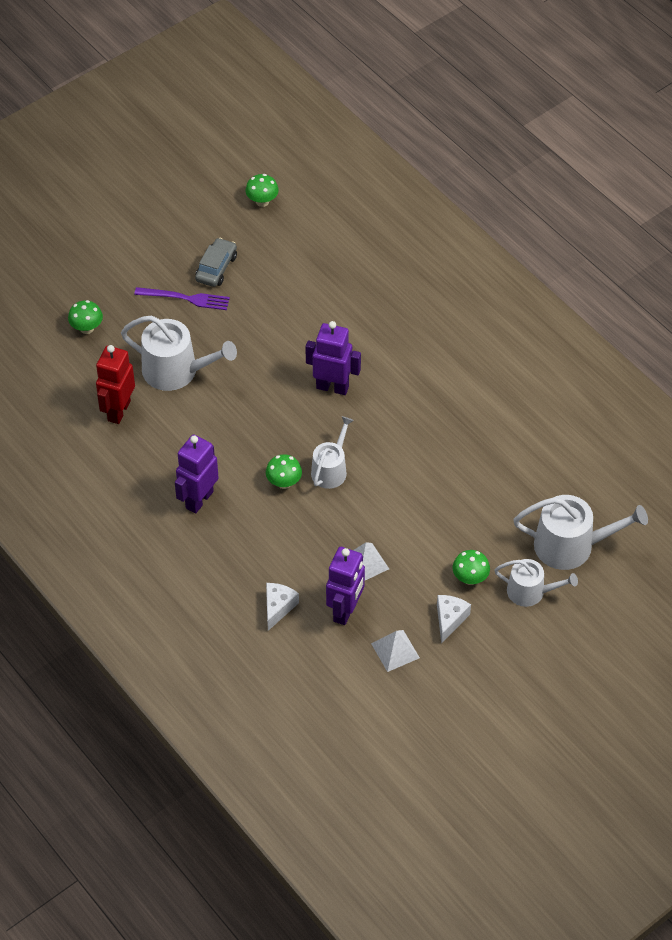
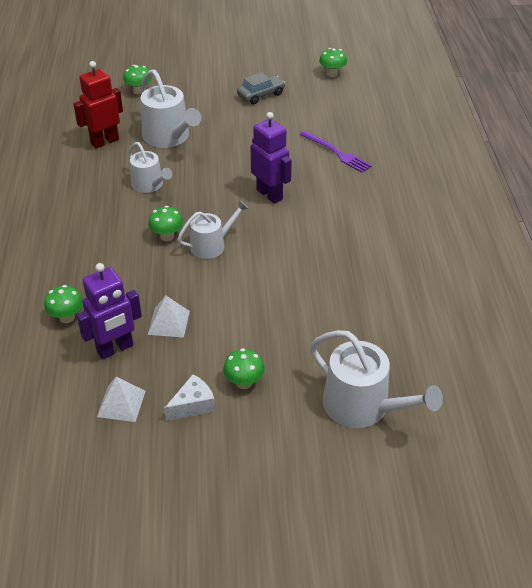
camera: 35 degrees right, 10 degrees down
(185, 298) = (221, 102): purple fork -> purple fork (336, 152)
(199, 499) = (94, 217): purple robot -> none
(278, 607) = (67, 317): white cheese -> green mushroom
(530, 592) = (288, 424): white watering can -> white watering can (149, 185)

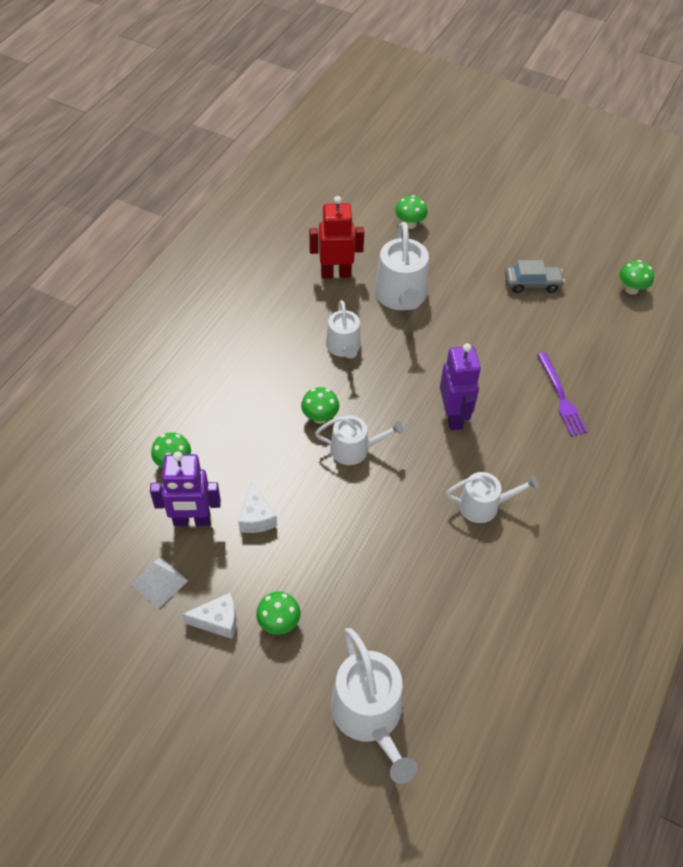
camera: 30 degrees right, 10 degrees up
(168, 322) = (256, 517): white pyramid -> white cheese
(336, 238) = (484, 505): none -> white watering can

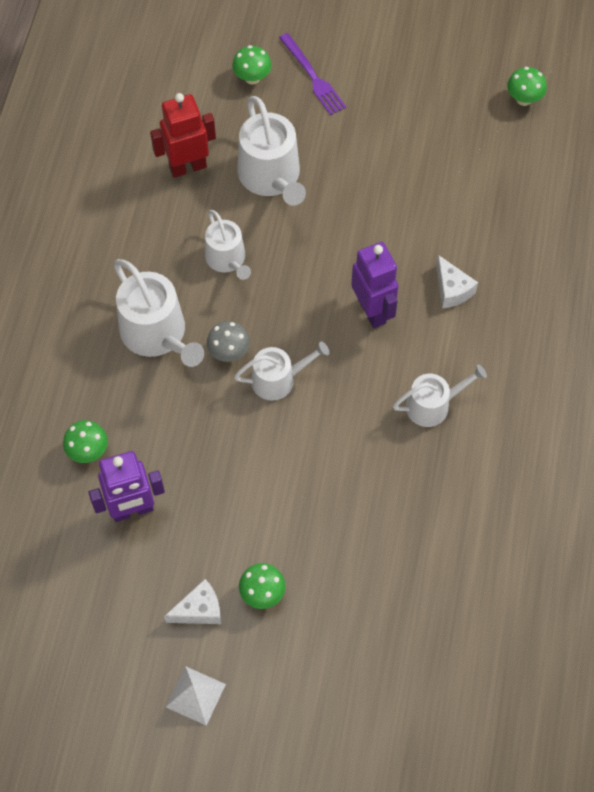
camera: 15 degrees left, 10 degrees up
(159, 582) = (124, 587): white pyramid -> white pyramid (195, 695)
(256, 517) = (200, 487): white cheese -> white cheese (452, 290)
(320, 417) = (229, 352): green mushroom -> grey mushroom
(370, 715) = (383, 659): white watering can -> white watering can (157, 334)
(532, 284) = (413, 121): grey car -> none
(561, 397) = (480, 255): purple fork -> purple fork (312, 76)

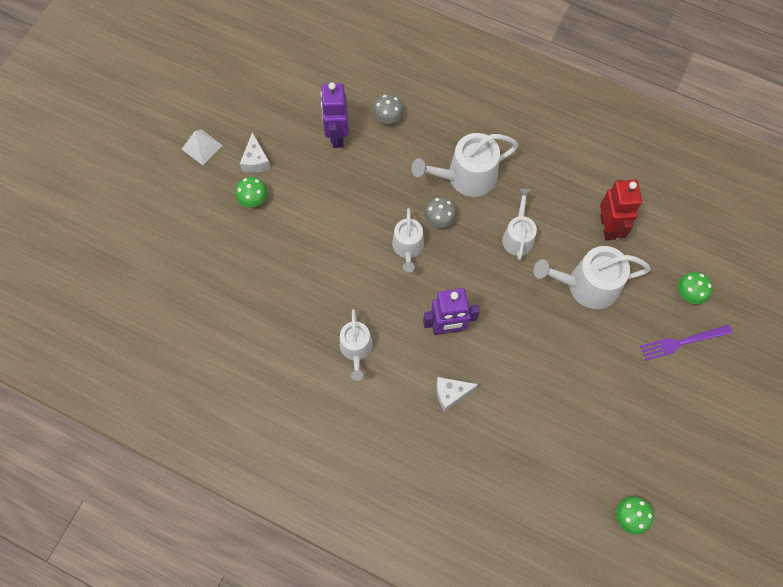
camera: 105 degrees right, 5 degrees up
(88, 451) = (388, 118): green mushroom -> grey mushroom
(227, 259) = (518, 236): white watering can -> white watering can turned 105 degrees clockwise

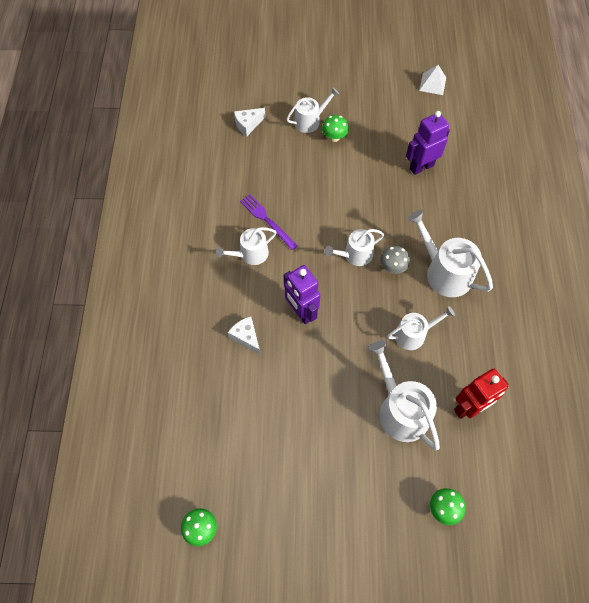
camera: 65 degrees right, 5 degrees down
(202, 147) = (357, 89): white pyramid -> white pyramid (432, 84)
(217, 214) = (310, 121): none -> white watering can
(256, 161) = (367, 125): white cheese -> white cheese (248, 125)
(388, 118) = (460, 194): grey mushroom -> none
(682, 342) = (391, 520): purple fork -> purple fork (267, 220)

